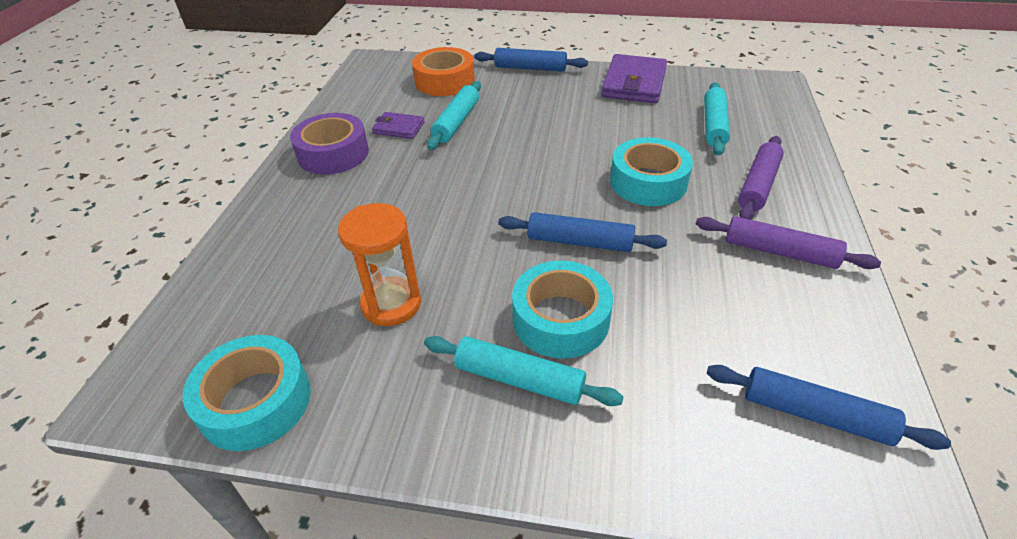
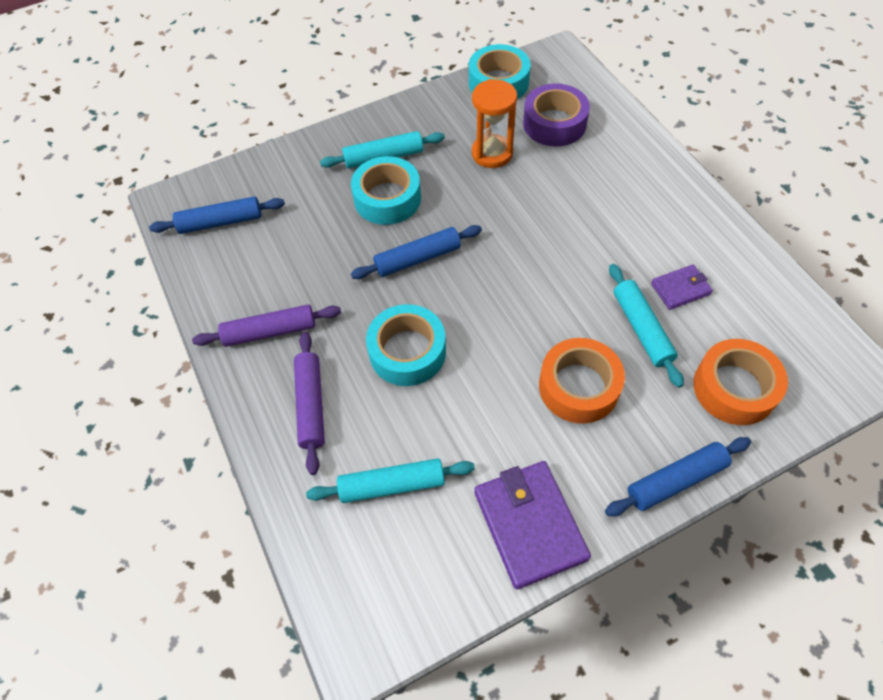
camera: 145 degrees right, 15 degrees up
(333, 153) = (689, 229): purple tape -> purple tape (554, 123)
(537, 116) = (578, 387): none -> orange tape
(713, 125) = (392, 485): turquoise rolling pin -> turquoise rolling pin turned 75 degrees counterclockwise

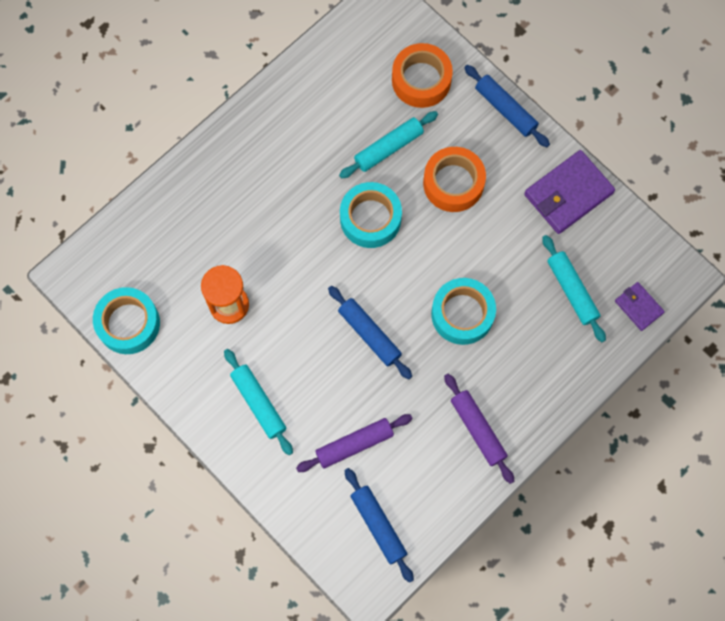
camera: 110 degrees left, 15 degrees up
(311, 405) = (530, 370): purple rolling pin -> purple rolling pin (354, 444)
(387, 198) = (309, 382): turquoise tape -> turquoise tape (370, 218)
(554, 123) = (175, 258): purple tape -> none
(680, 289) = (342, 125): purple wallet -> purple wallet (638, 307)

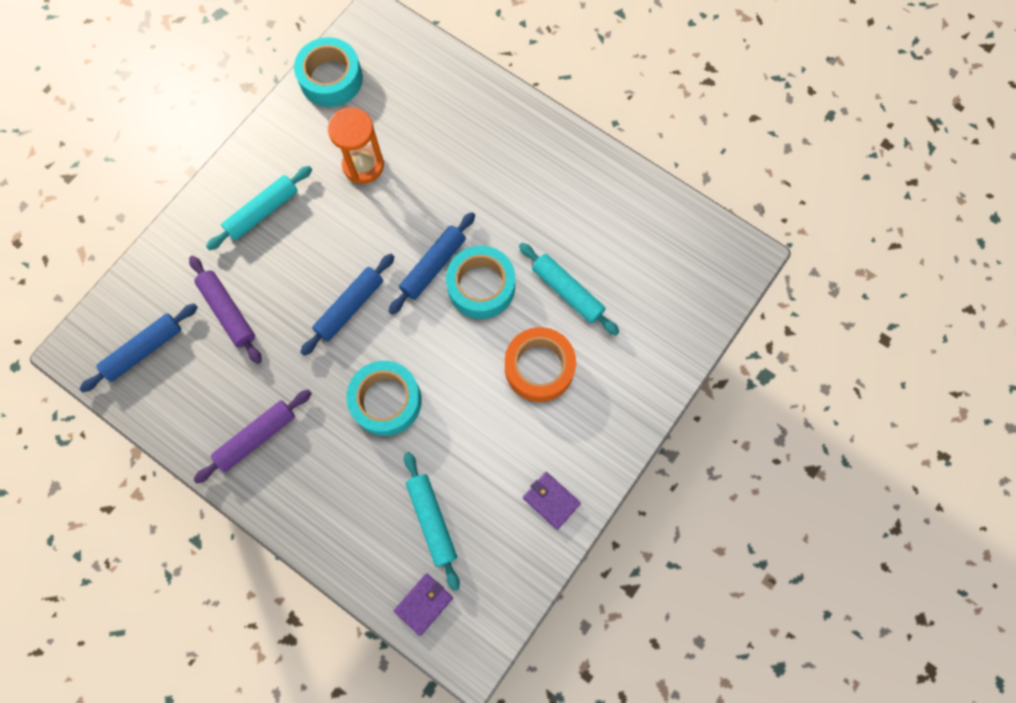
camera: 80 degrees right, 0 degrees up
(421, 80) = (657, 313): orange tape -> none
(505, 109) = (642, 412): blue rolling pin -> blue rolling pin (433, 266)
(568, 194) = (551, 500): purple wallet -> purple wallet, size x0.54
(571, 291) = (432, 520): turquoise rolling pin -> turquoise rolling pin turned 75 degrees counterclockwise

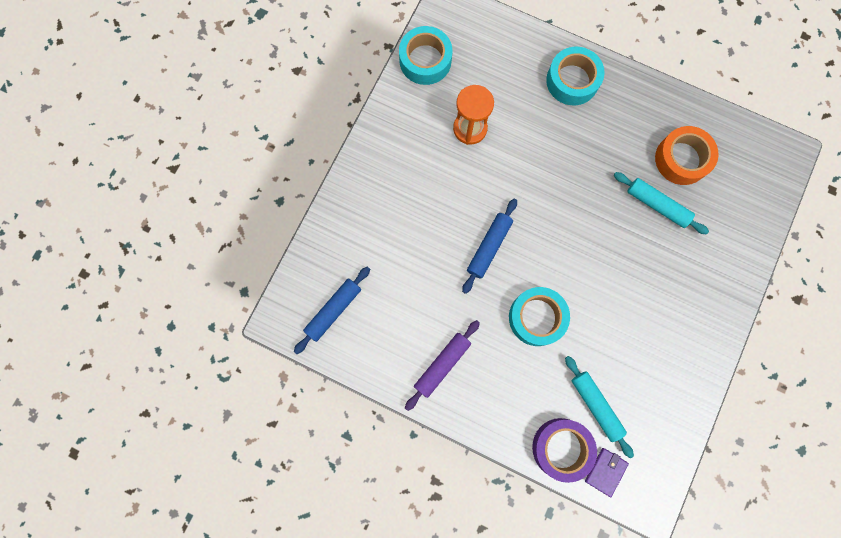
camera: 10 degrees left, 5 degrees up
(228, 311) = (393, 267): purple rolling pin -> none
(262, 212) = (398, 181): turquoise rolling pin -> none
(376, 565) = (561, 448): none -> purple tape
(433, 266) = (547, 202): blue rolling pin -> none
(481, 286) = (588, 212): turquoise tape -> turquoise tape (572, 81)
(539, 368) = (649, 270): orange tape -> orange tape (682, 159)
(551, 500) = (683, 373): purple wallet -> none

